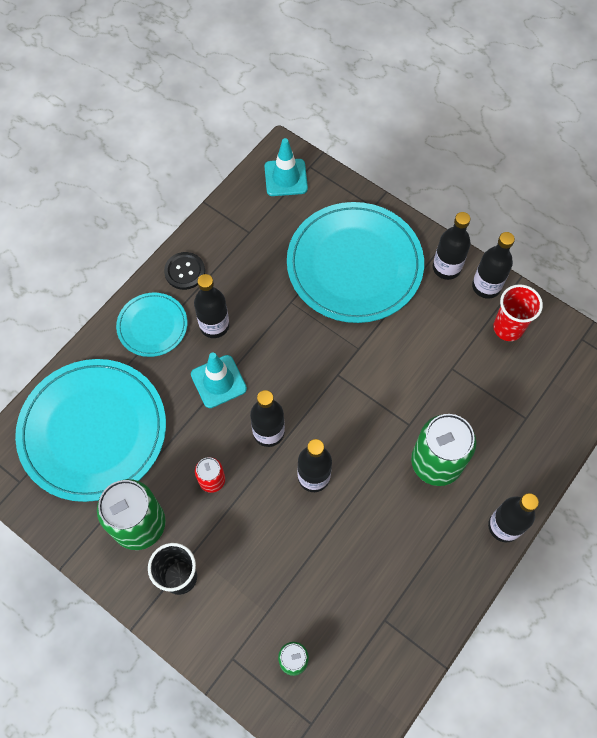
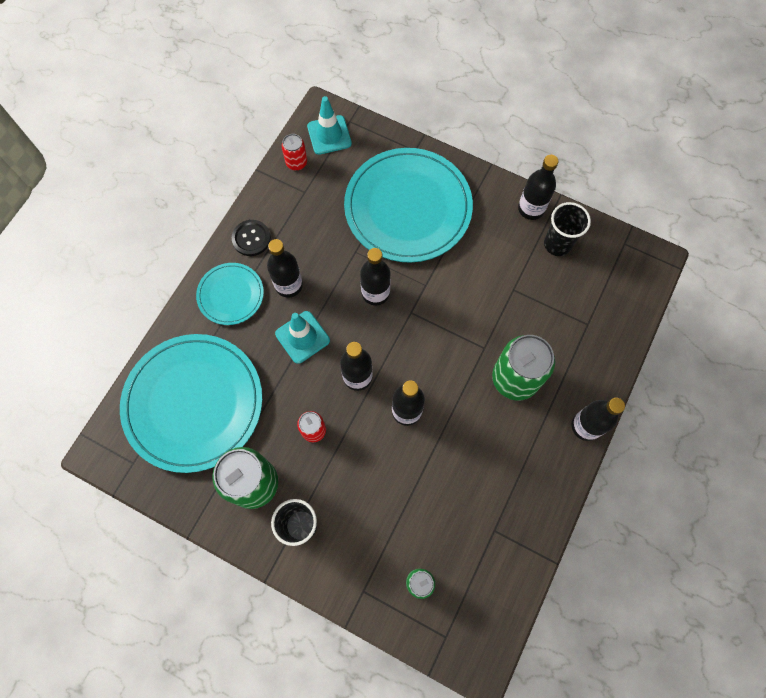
camera: 10 degrees left, 5 degrees up
(246, 201) = (296, 163): none -> red can
(446, 268) = (492, 197): black bottle -> black bottle (375, 293)
(508, 328) = (557, 244): red cup -> black cup

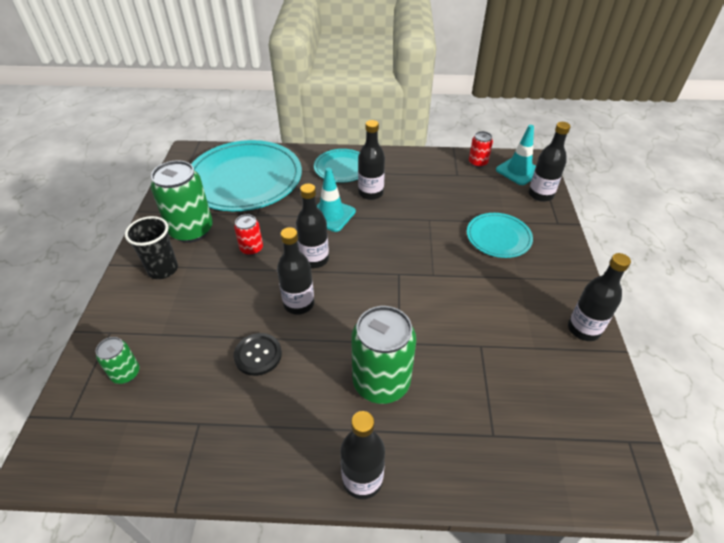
camera: 65 degrees right, 25 degrees down
(251, 238) = (395, 162): black button -> black button (258, 355)
(375, 293) = (400, 244): black bottle -> black bottle (540, 195)
(408, 207) = (498, 237): turquoise plate -> turquoise plate, size x0.50
(557, 244) = (565, 368): black cup -> none

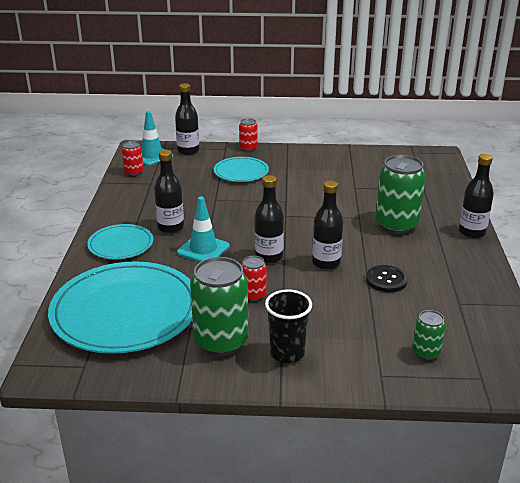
camera: 90 degrees left, 15 degrees down
(567, 242) = (248, 148): none -> red can
(583, 329) = (333, 153): black bottle -> none

